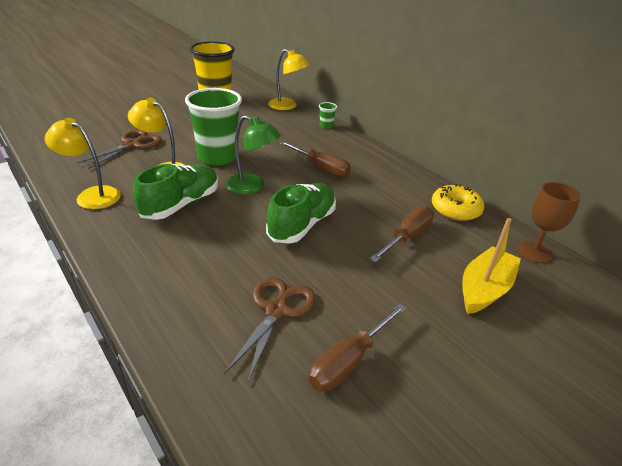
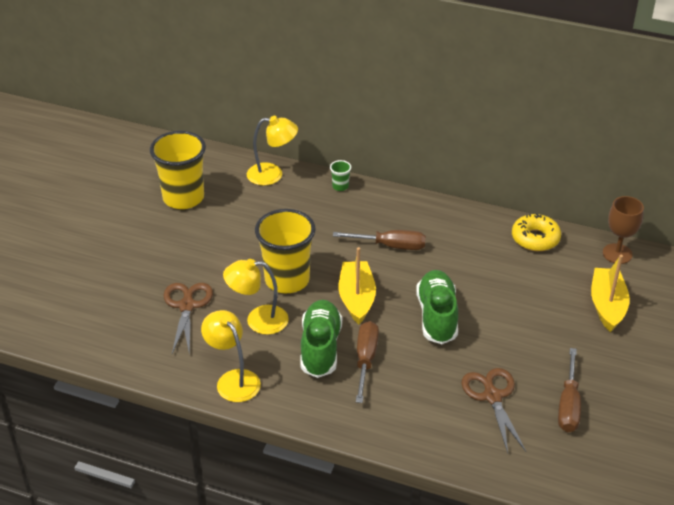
camera: 30 degrees left, 5 degrees up
(92, 195) = (233, 379): yellow lamp -> yellow lamp turned 60 degrees clockwise
(218, 157) = (287, 280): green cup -> yellow cup
(252, 187) = (357, 298): green lamp -> yellow boat
(407, 237) = (522, 286): brown screwdriver -> brown screwdriver (365, 359)

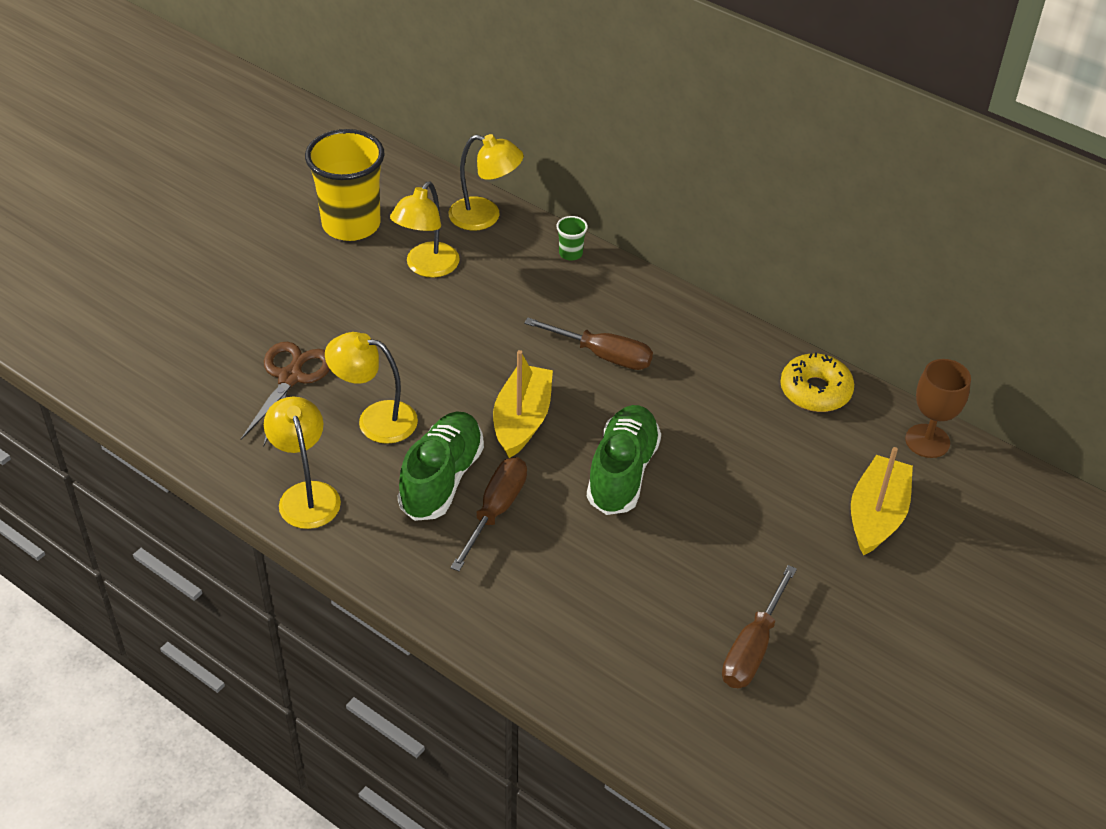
camera: 15 degrees right, 5 degrees up
(248, 215) = (427, 267): none -> yellow lamp
(287, 280) = (439, 372): yellow cup -> none
(492, 396) = (649, 607): brown scissors -> none

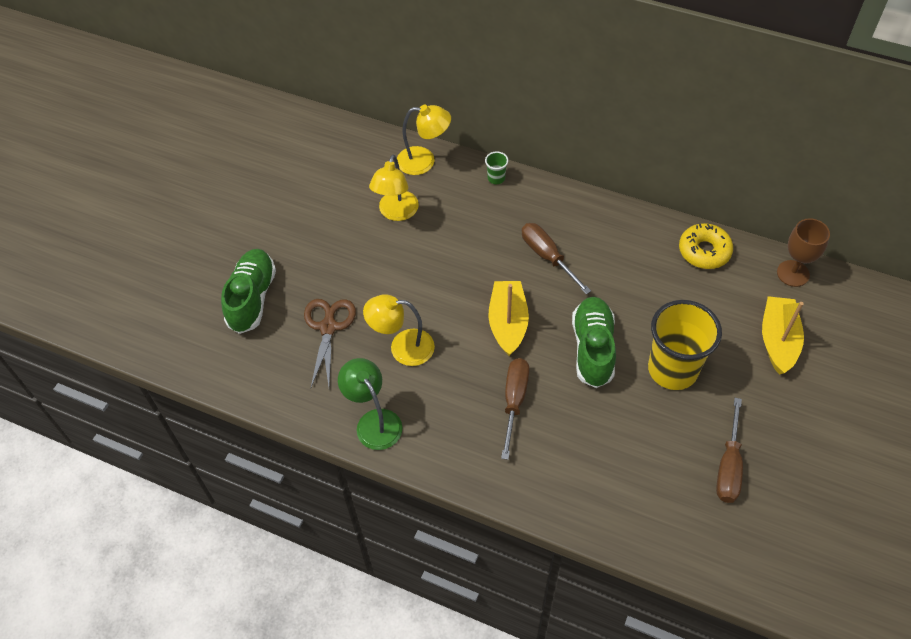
camera: 10 degrees left, 10 degrees up
(306, 495) = (374, 421): yellow lamp -> green lamp
(351, 224) = (328, 189): yellow cup -> yellow cup (672, 369)
(441, 479) = (467, 385): green shoe -> green shoe (252, 298)
(603, 355) = (547, 256): brown screwdriver -> brown screwdriver turned 135 degrees counterclockwise

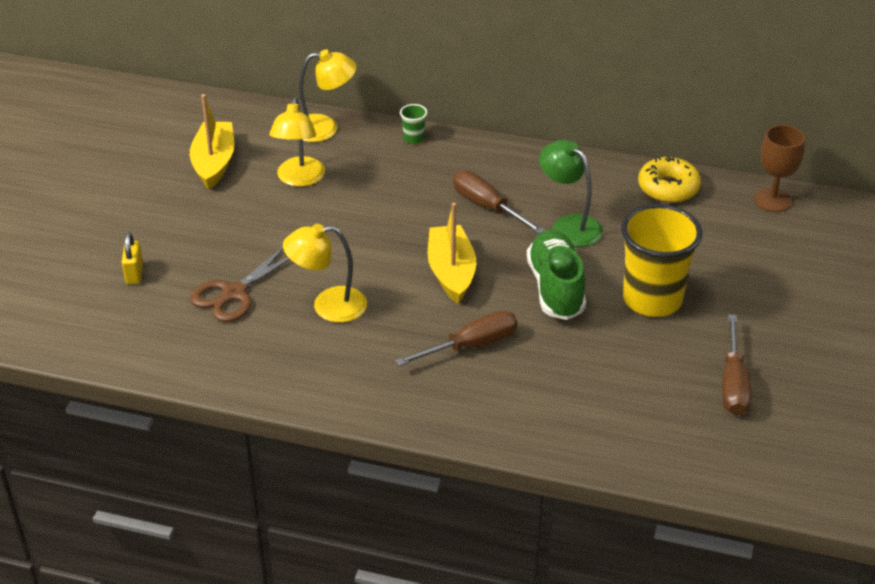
camera: 10 degrees left, 15 degrees down
(252, 298) = (134, 274): green shoe -> yellow padlock
(328, 327) = (234, 294): brown scissors -> brown scissors turned 135 degrees counterclockwise
(374, 421) = (305, 380): green lamp -> green lamp (569, 225)
(514, 401) = (471, 345): brown screwdriver -> brown screwdriver turned 60 degrees clockwise
(778, 340) = (767, 263): yellow boat -> yellow boat (214, 163)

